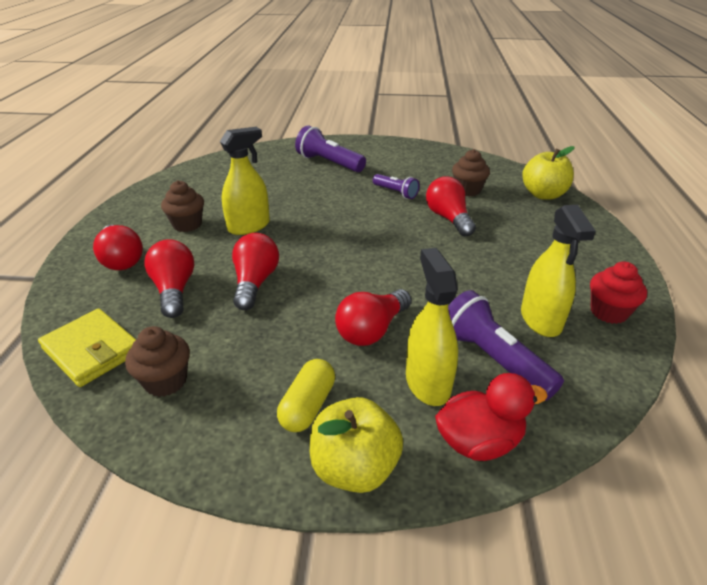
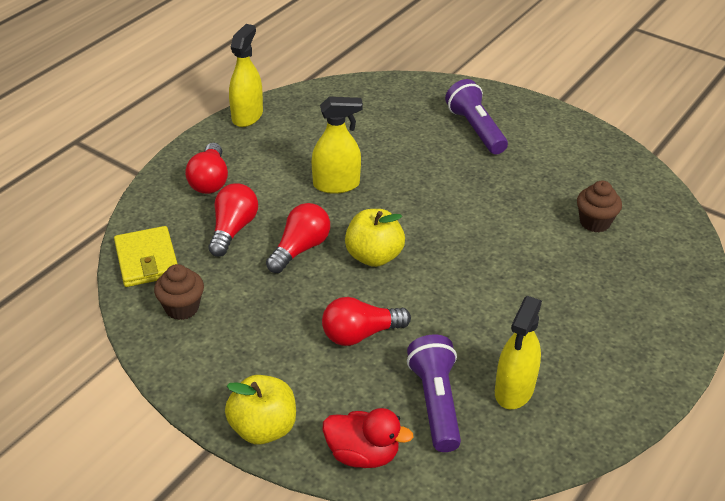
camera: 30 degrees right, 5 degrees up
(187, 224) = (284, 162): brown cupcake -> none
(308, 406) = (264, 372): yellow capsule -> none
(395, 192) = (512, 196): purple flashlight -> none
(427, 383) = (365, 396): yellow spray bottle -> yellow spray bottle (247, 116)
(448, 218) = (537, 250): red light bulb -> none
(543, 195) = (677, 260): yellow apple -> yellow apple (374, 256)
(608, 312) = (587, 412): red cupcake -> none

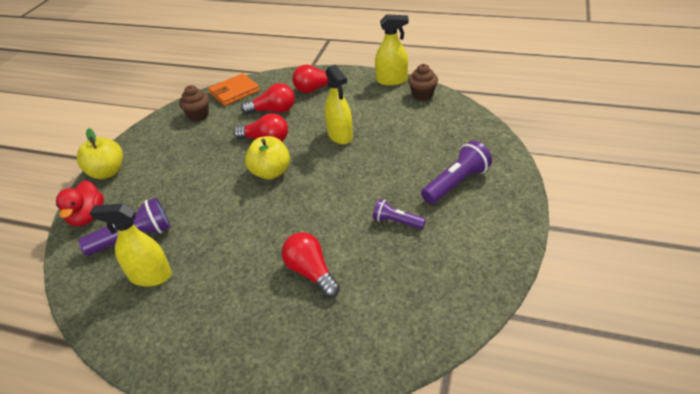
camera: 75 degrees right, 0 degrees up
(147, 260) = (234, 92): yellow wallet -> orange wallet
(360, 334) = (192, 187): red light bulb -> red light bulb (311, 272)
(514, 182) = (397, 222): none -> purple flashlight
(595, 222) = (369, 286): brown cupcake -> brown cupcake (422, 95)

